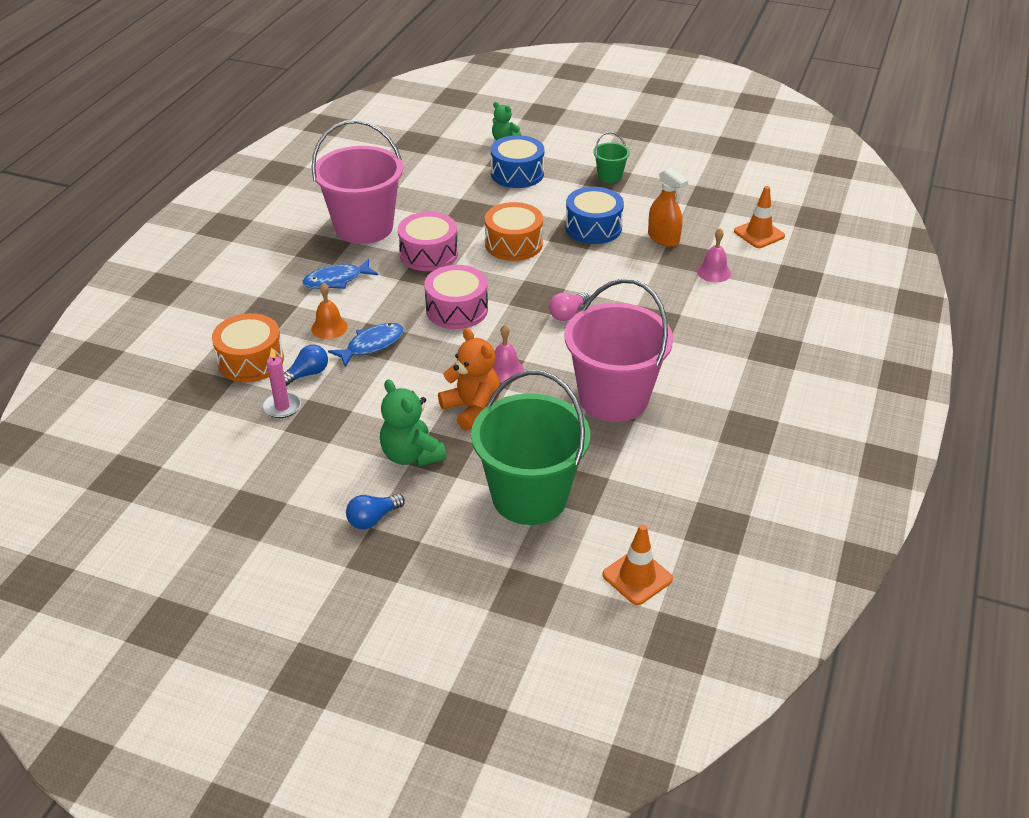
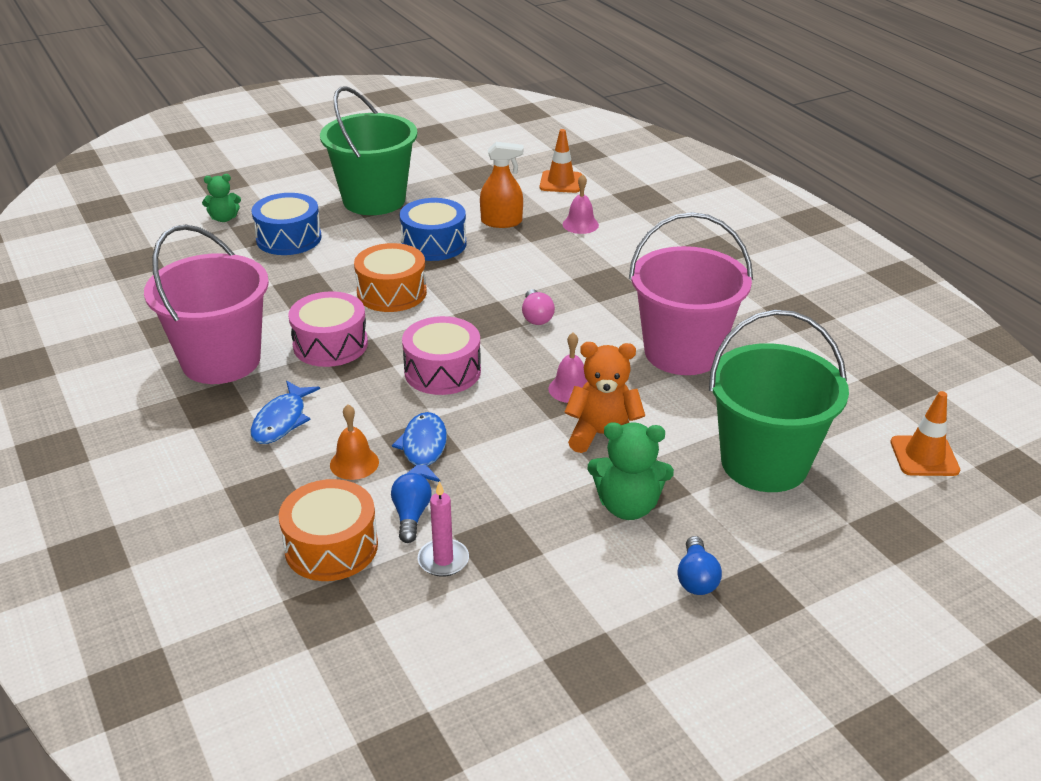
camera: 50 degrees left, 5 degrees down
(610, 176) = (374, 200): green bucket -> green bucket, size x2.26

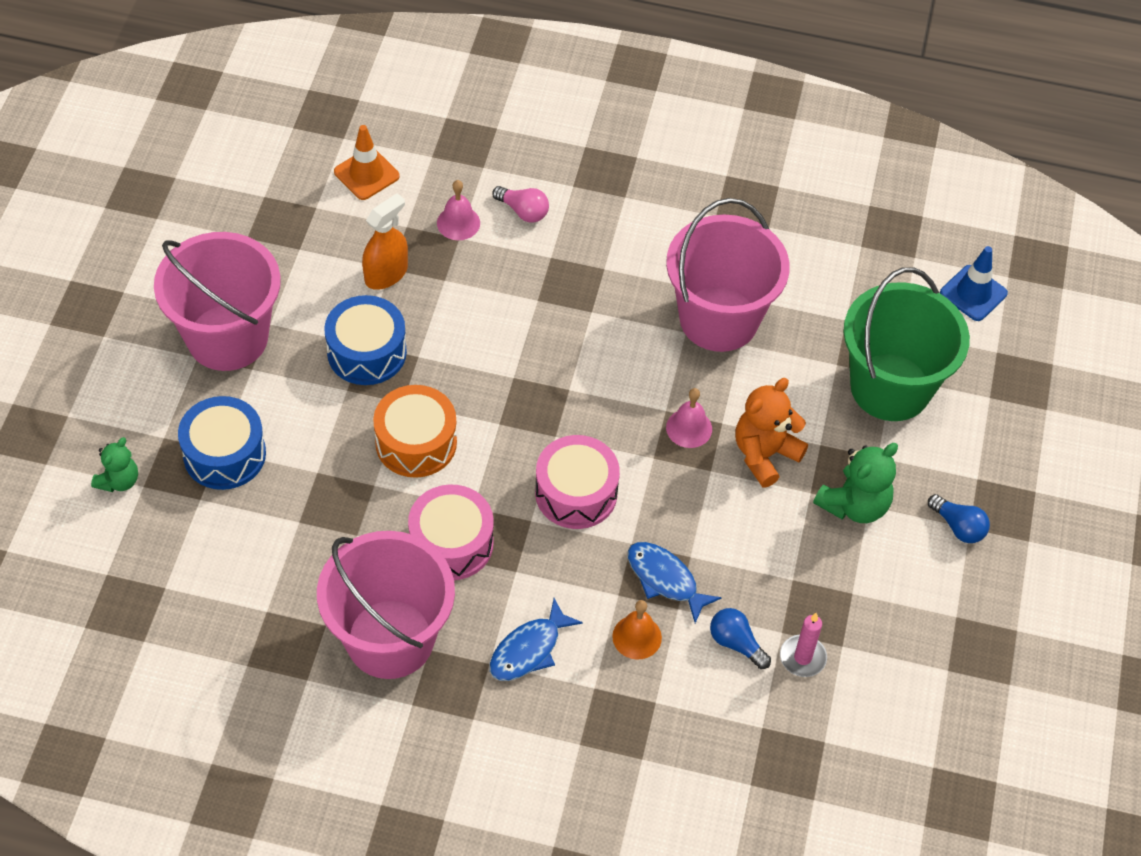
camera: 50 degrees left, 20 degrees up
(282, 420) = (529, 649): blue fish -> blue fish turned 75 degrees clockwise
(331, 547) = (722, 717): orange drum -> none
(374, 200) = (227, 337): green bucket -> pink bucket
(536, 317) = (567, 371): pink light bulb -> pink light bulb (523, 211)
(924, 456) = (973, 293): orange traffic cone -> blue traffic cone

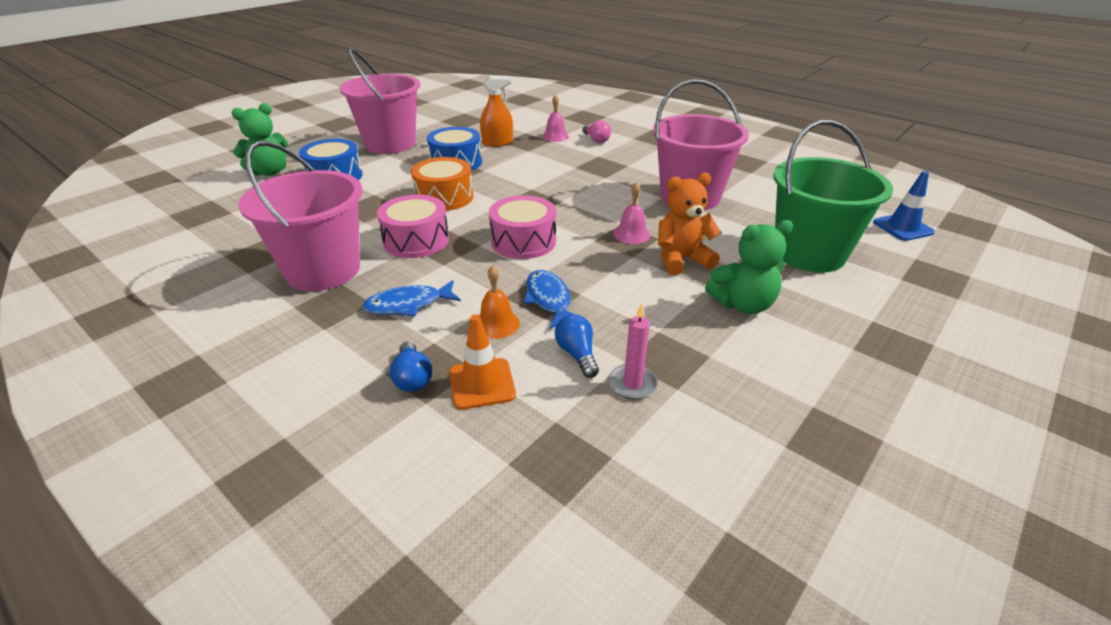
camera: 30 degrees right, 20 degrees down
(119, 481) = (269, 172): green teddy bear -> green teddy bear, size x1.59
(366, 174) = (522, 116): orange traffic cone -> orange traffic cone (482, 384)
(958, 526) = (841, 344): blue light bulb -> blue light bulb (412, 378)

